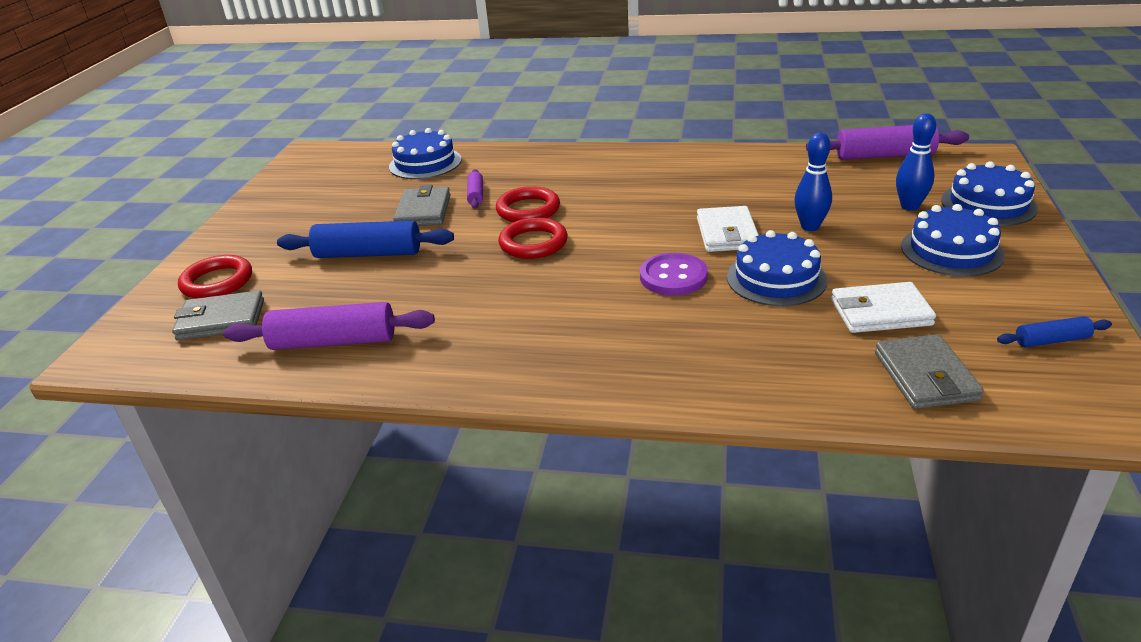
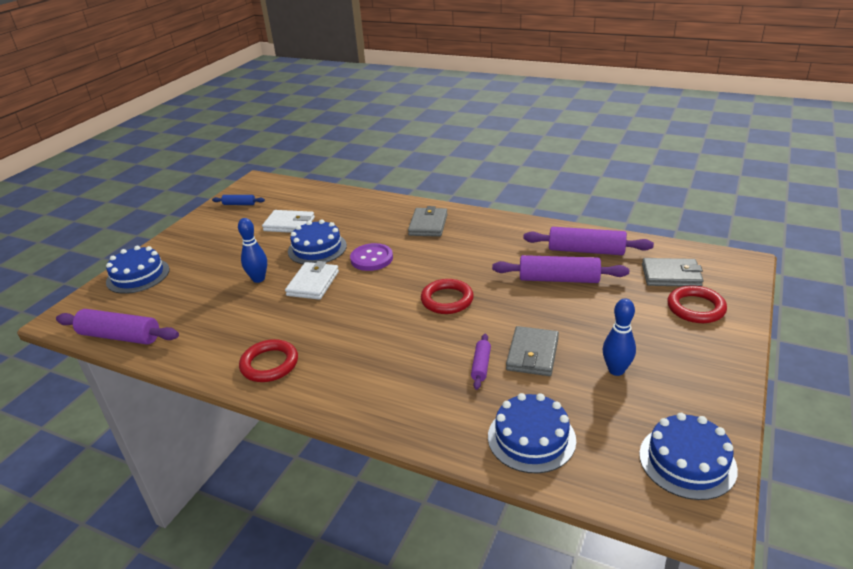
camera: 165 degrees left, 0 degrees up
(368, 254) = (577, 313): blue rolling pin -> none
(384, 290) = (559, 279): none -> purple rolling pin
(528, 210) = (439, 335): red ring -> red ring (269, 364)
(909, 206) = (181, 283): blue bowling pin -> blue bowling pin (616, 370)
(925, 376) = (307, 199): grey wallet -> grey wallet (428, 225)
(951, 251) = (209, 249): blue cake -> blue cake (687, 461)

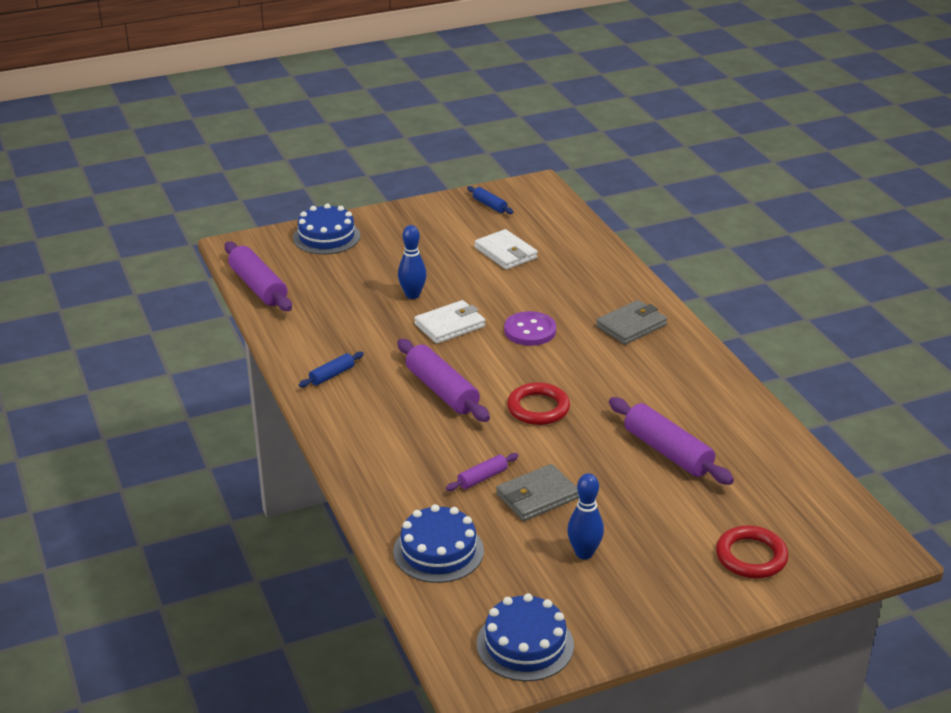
camera: 40 degrees right, 0 degrees up
(269, 364) = (332, 375): red ring -> blue rolling pin
(317, 248) = (497, 293): blue cake -> none
(586, 251) = (742, 442): purple rolling pin -> purple rolling pin (442, 391)
(671, 275) = (784, 516): grey wallet -> none

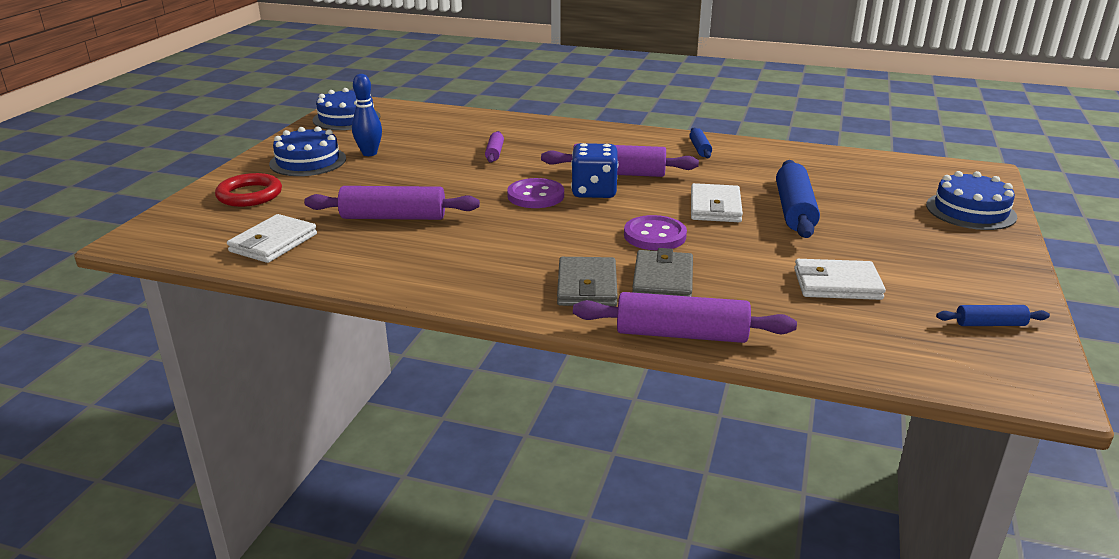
camera: 130 degrees right, 5 degrees down
(258, 287) = (885, 161): purple rolling pin -> purple rolling pin (681, 334)
(412, 295) = (794, 210): blue bowling pin -> blue rolling pin
(438, 551) = (456, 123): blue cake -> blue cake (308, 161)
(492, 386) = (594, 191): none -> blue dice
(537, 496) = (444, 160): grey wallet -> grey wallet (663, 280)
(538, 408) = (535, 196): red ring -> purple button
(781, 479) = (273, 243): none -> white wallet

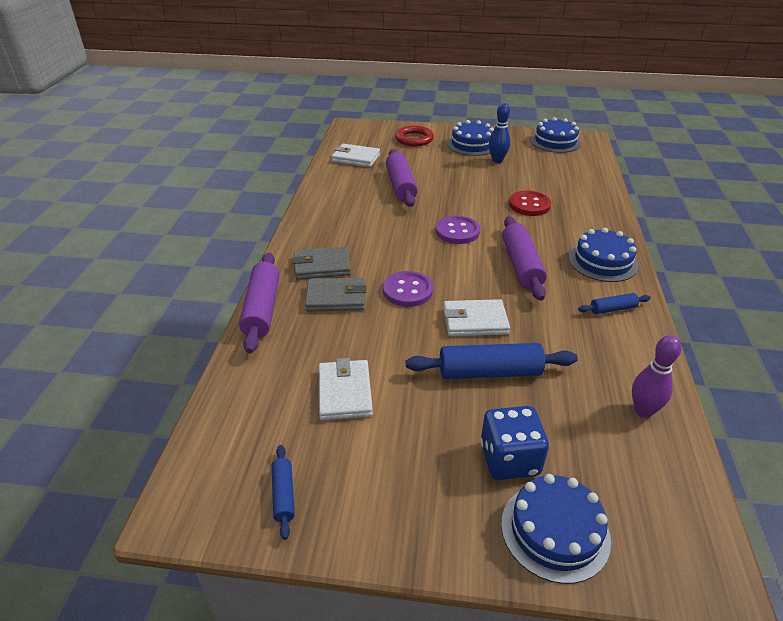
camera: 80 degrees right, 10 degrees up
(494, 153) = (529, 205): purple rolling pin -> red button
(594, 191) = (478, 256): blue dice -> blue dice (509, 459)
(622, 140) = (602, 261): none -> blue cake
(833, 162) = (643, 411): none -> purple bowling pin

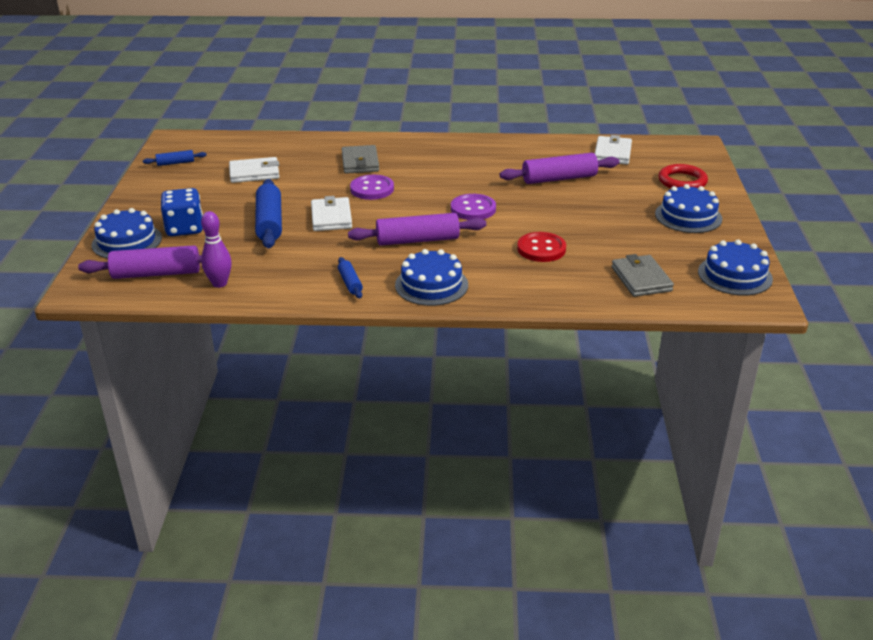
camera: 85 degrees right, 5 degrees down
(262, 309) = (345, 139): purple rolling pin -> purple rolling pin (156, 273)
(322, 266) = (403, 154): grey wallet -> grey wallet (641, 279)
(497, 160) = (649, 232): blue bowling pin -> none

